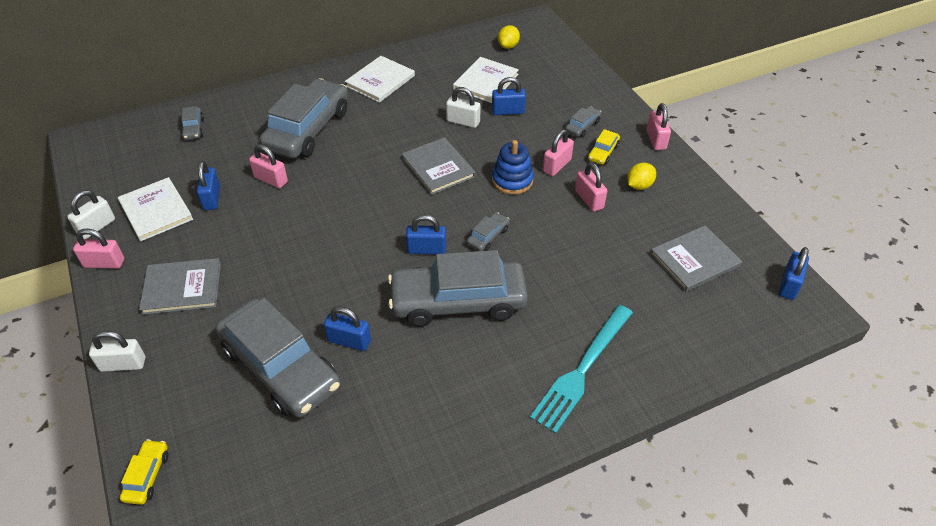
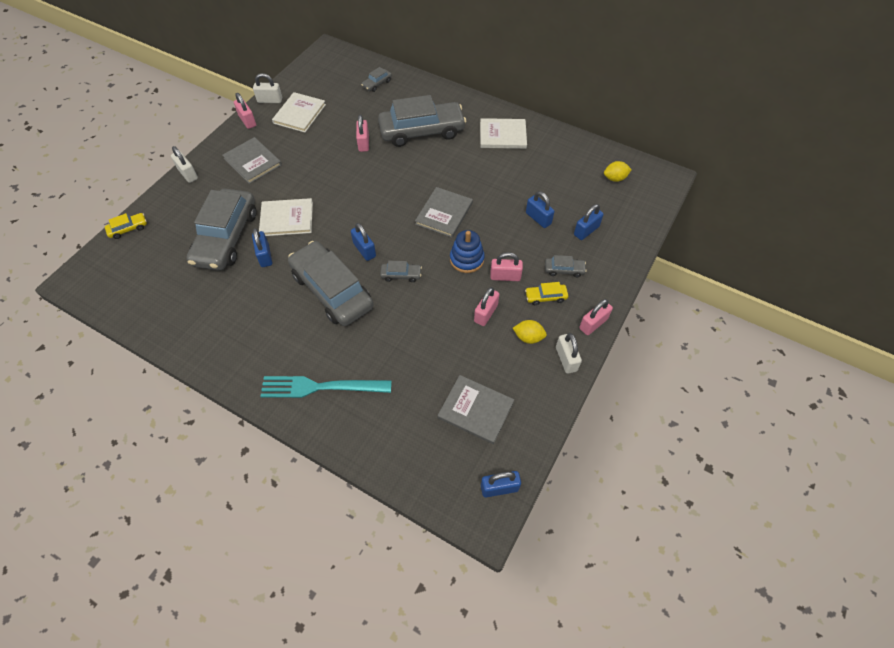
camera: 55 degrees right, 10 degrees up
(212, 198) = (327, 129): blue padlock -> blue padlock (586, 231)
(463, 121) = (503, 200): white padlock -> white padlock (566, 359)
(485, 82) = (559, 188): white book -> white book (287, 219)

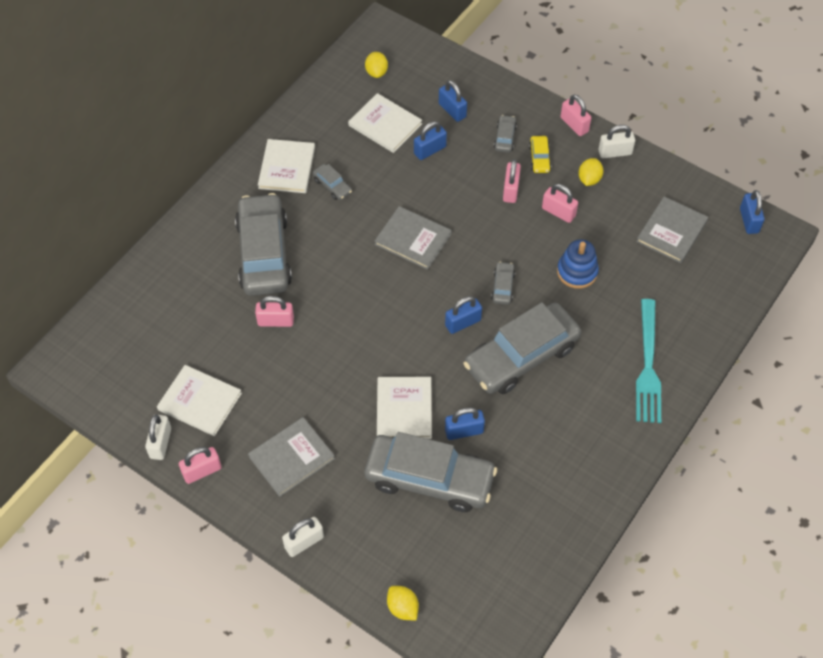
camera: 85 degrees left, 0 degrees up
(128, 229) = (402, 608): yellow car -> yellow lemon
(377, 84) = (153, 303): grey car -> grey car (332, 186)
(467, 259) = (484, 222): blue stacking toy -> blue stacking toy (577, 272)
(559, 188) = (385, 125): none -> white book

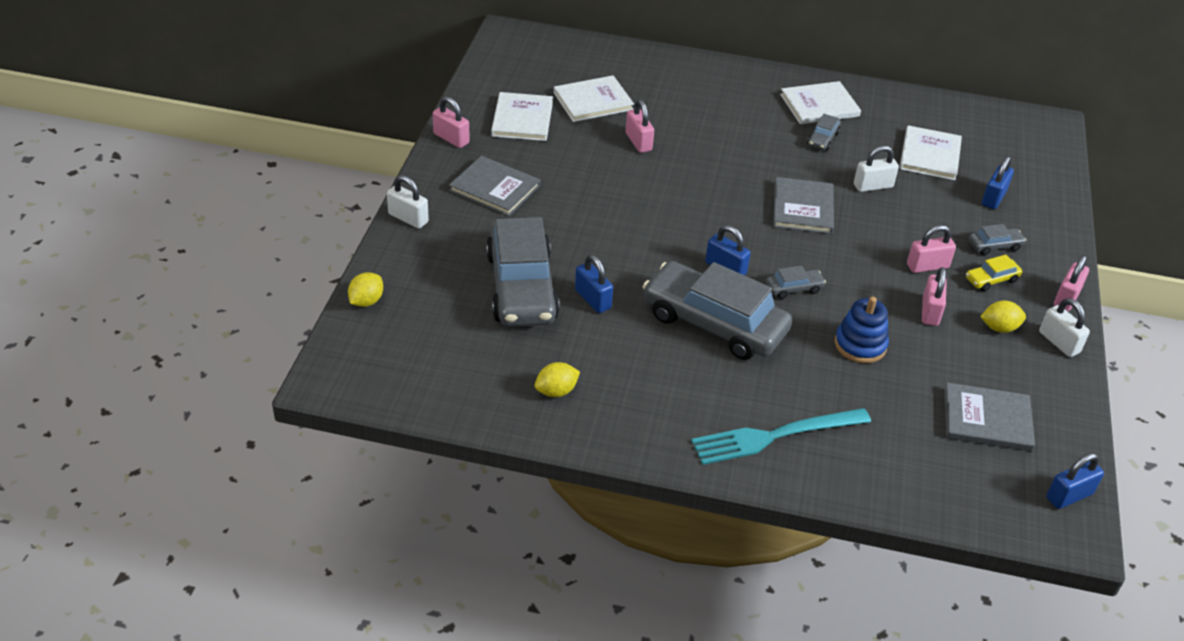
camera: 65 degrees right, 15 degrees down
(160, 443) = (467, 108): white padlock -> white padlock (873, 186)
(264, 253) = (709, 116): grey car -> none
(376, 72) = (991, 134): yellow lemon -> yellow lemon (556, 391)
(404, 409) = (593, 250): white book -> white book (593, 101)
(430, 150) = (926, 194): blue padlock -> none

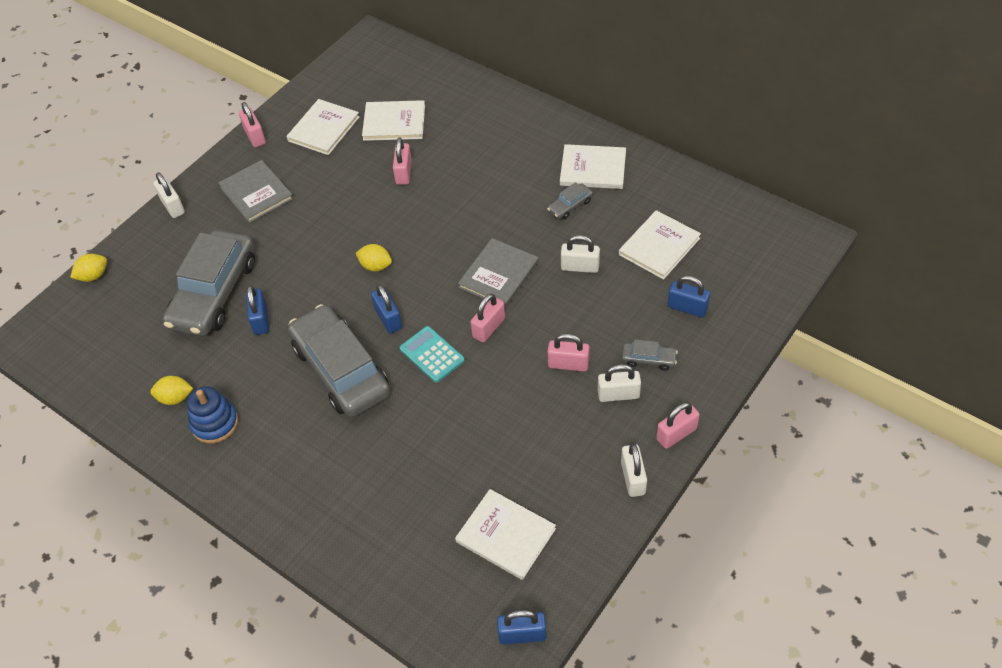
camera: 30 degrees right, 10 degrees up
(774, 436) = (313, 493): turquoise fork -> none
(794, 288) = (432, 354): grey car -> turquoise calculator
(860, 345) = (448, 427): blue stacking toy -> blue stacking toy (215, 423)
(930, 311) = (536, 411): pink padlock -> pink padlock (489, 328)
(987, 419) = (505, 535): grey book -> white book
(991, 279) = (618, 394): yellow car -> white padlock
(993, 198) = (687, 308): blue padlock -> blue padlock turned 60 degrees clockwise
(999, 328) = (587, 446): yellow lemon -> yellow lemon (375, 266)

